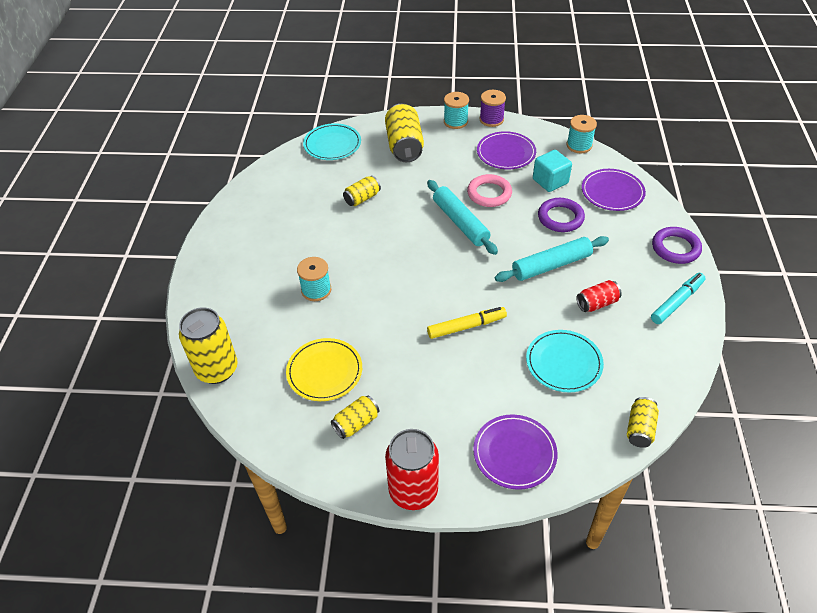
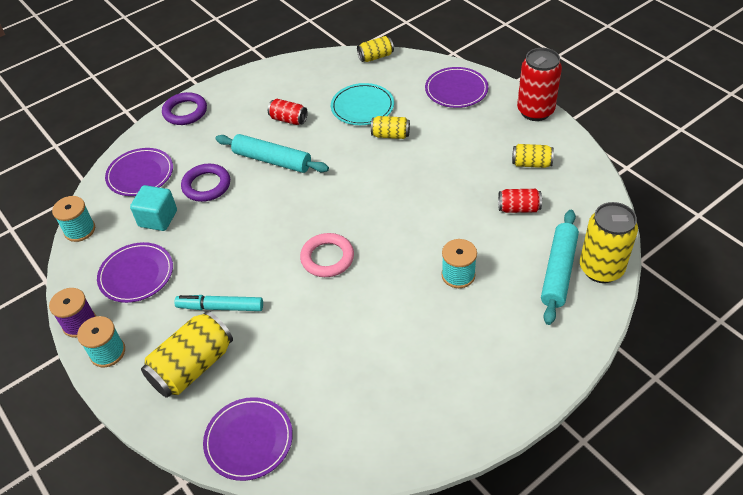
camera: 130 degrees left, 0 degrees up
(324, 371) = (518, 208): yellow plate -> red can
(332, 144) = (248, 440): turquoise plate -> purple plate
(362, 198) = (313, 336): yellow can -> yellow can (390, 135)
(460, 222) = (275, 241): turquoise rolling pin -> turquoise rolling pin (558, 271)
(466, 326) = (387, 166): yellow marker -> none
(489, 193) = (215, 247): pink ring -> pink ring (327, 258)
(677, 302) = (246, 88): turquoise marker -> turquoise marker (220, 307)

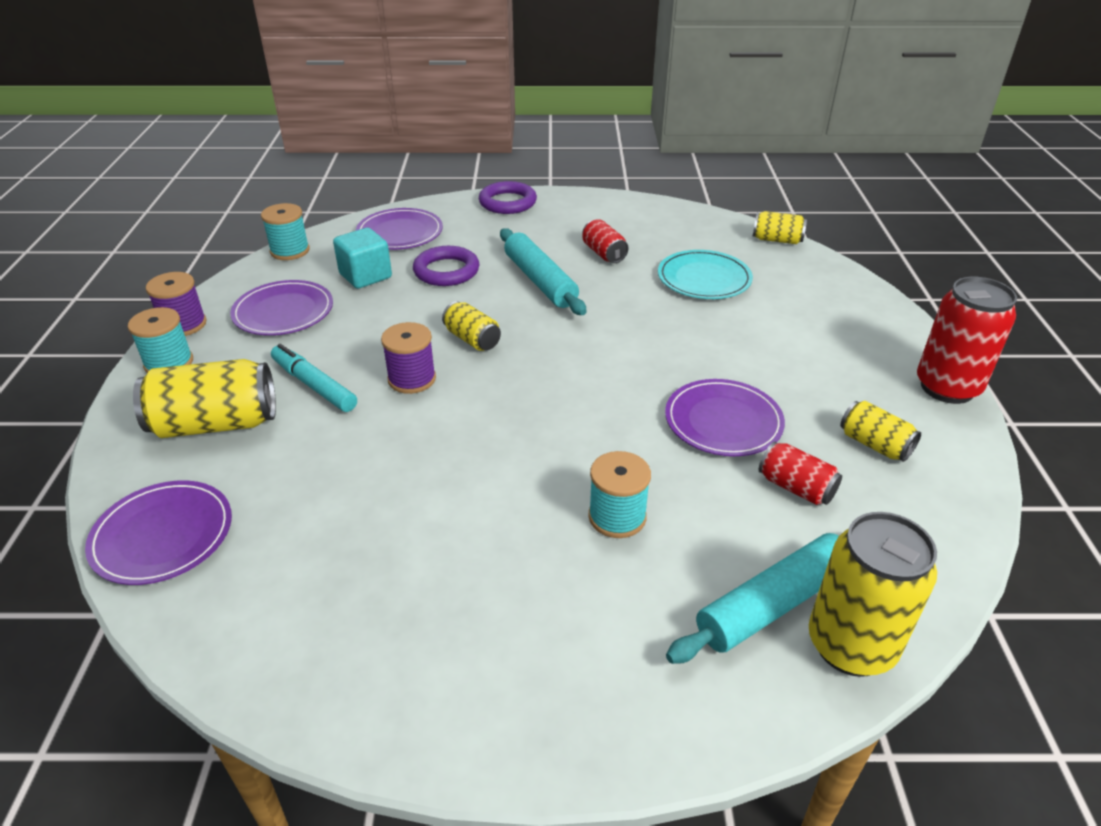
camera: 35 degrees right, 10 degrees down
(272, 268) = (412, 379): none -> purple spool
(327, 258) = (481, 403): pink ring -> none
(390, 135) = (706, 320): yellow can -> yellow can (472, 339)
(456, 90) = (849, 314): purple plate -> purple plate (723, 421)

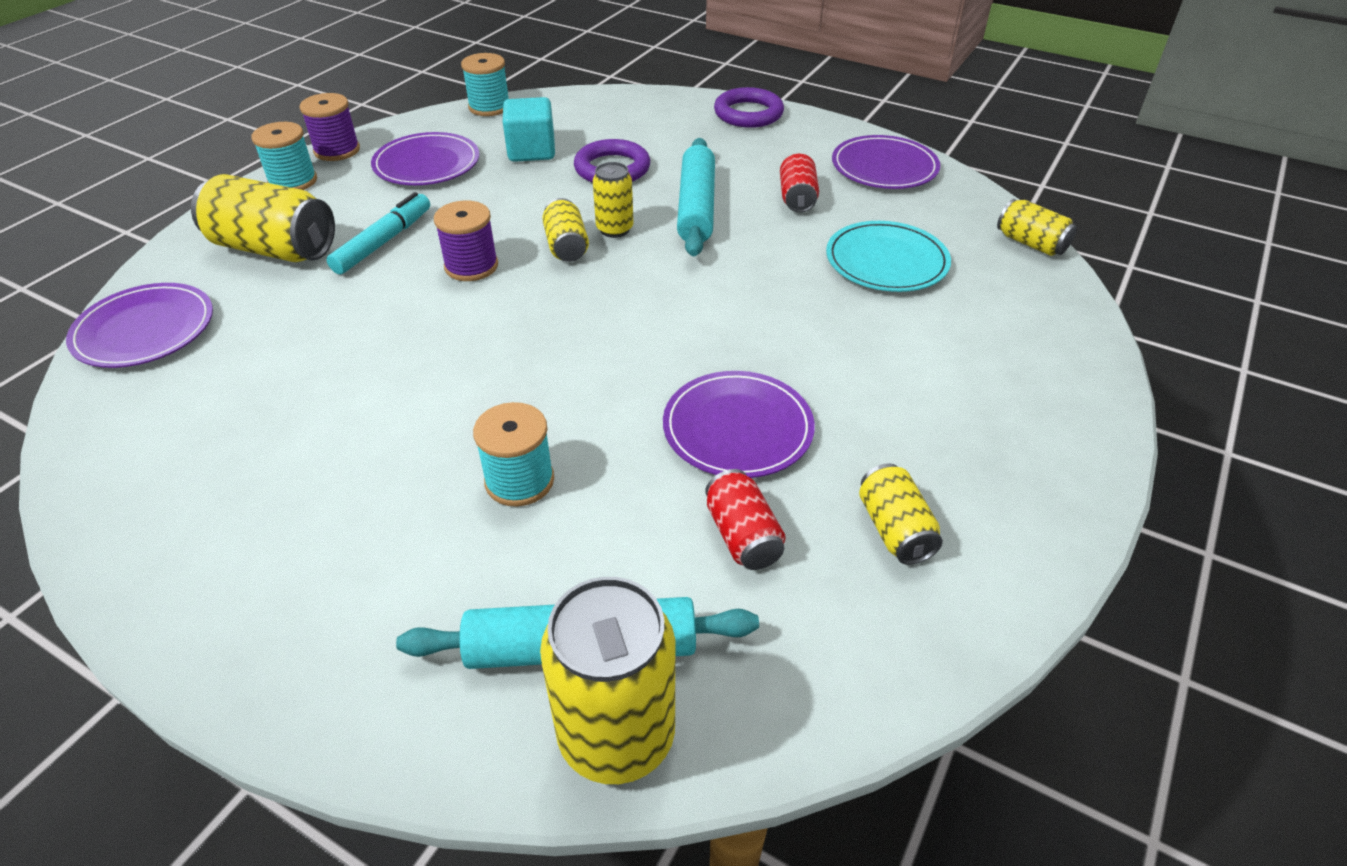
camera: 30 degrees right, 5 degrees up
(314, 385) = (383, 242): turquoise marker -> turquoise marker turned 45 degrees clockwise
(400, 233) = (606, 117): purple plate -> purple plate (884, 167)
(496, 315) = (614, 229): none -> yellow can
(947, 387) = (1073, 501): red can -> none

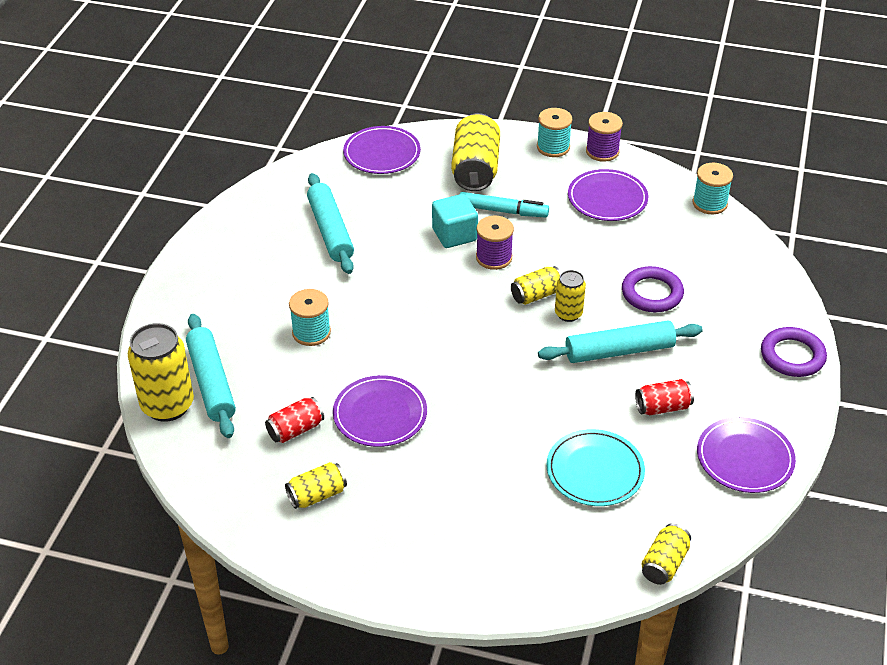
camera: 75 degrees right, 0 degrees up
(283, 418) = (330, 231): none -> turquoise rolling pin
(531, 151) = (654, 244): turquoise cube -> turquoise cube (454, 235)

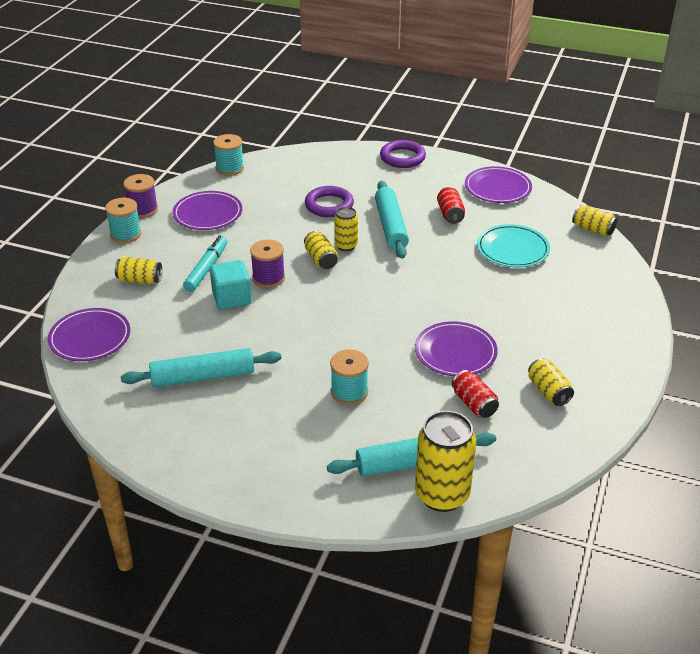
camera: 85 degrees left, 5 degrees down
(475, 169) = (140, 280): yellow can -> yellow can, size x0.56

